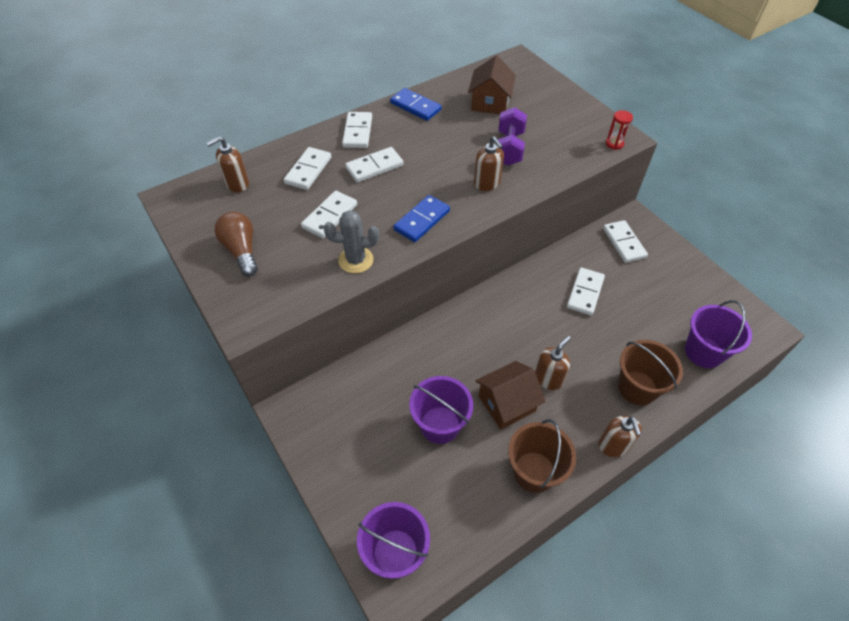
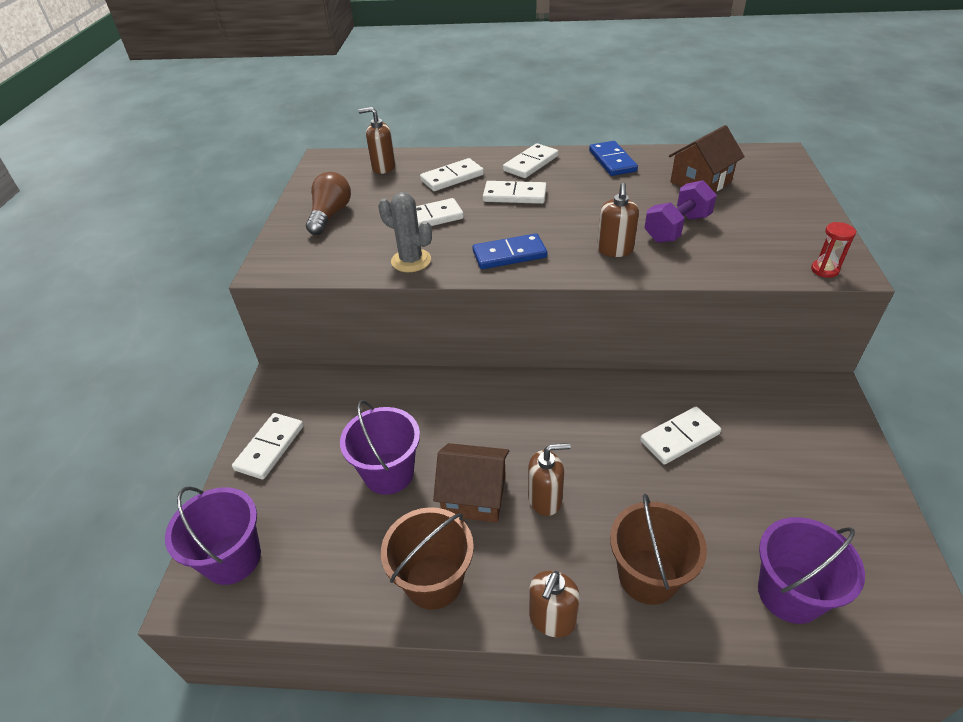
camera: 40 degrees right, 10 degrees down
(623, 243) = (787, 411): white domino -> white domino (270, 447)

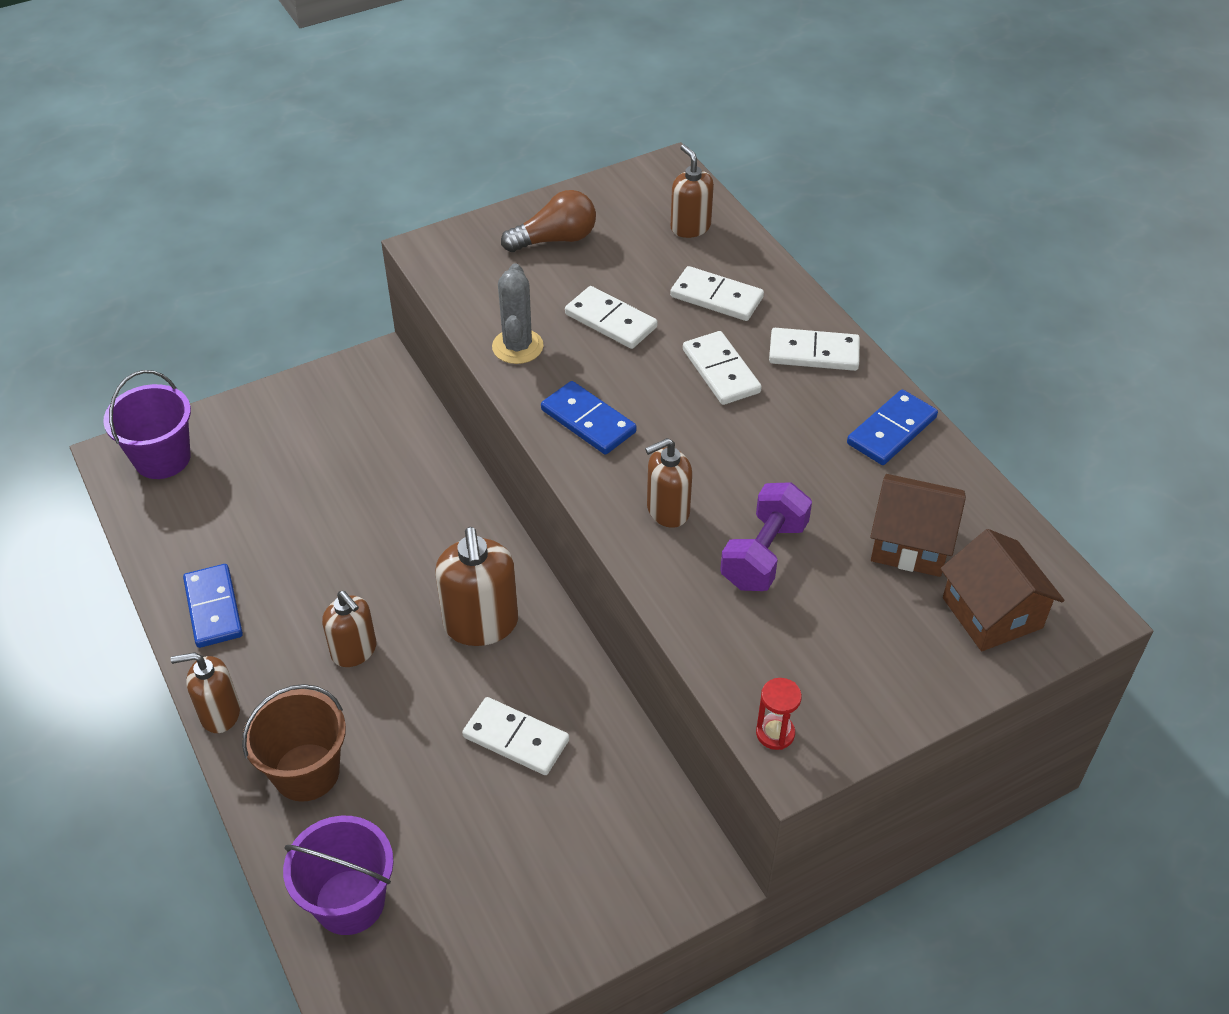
camera: 55 degrees right, 5 degrees up
(270, 447) = (292, 408): white domino -> none
(389, 473) = (314, 512): purple bucket -> none
(434, 581) = (213, 608): brown bucket -> blue domino
(474, 495) = (326, 592): brown house -> brown house (992, 613)
(568, 418) = (481, 624): none -> brown soap dispenser
(677, 228) = (764, 554): purple dumbbell -> purple dumbbell turned 75 degrees counterclockwise

